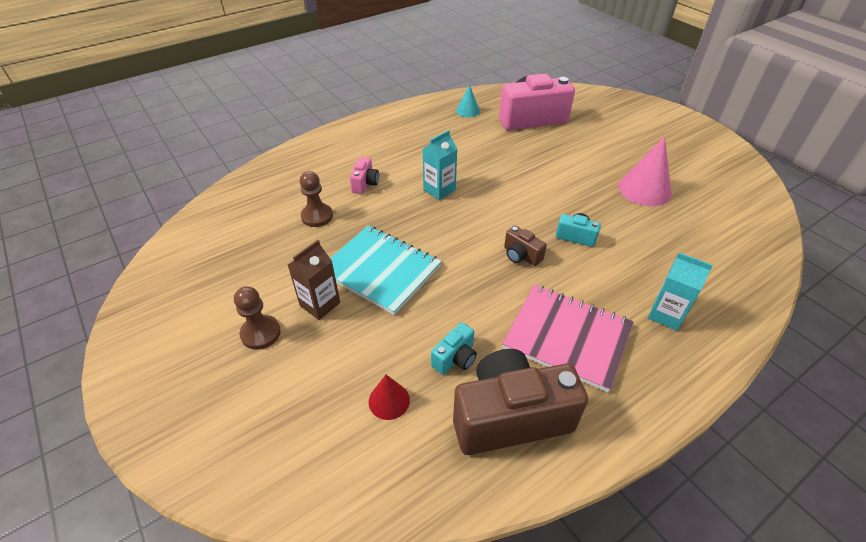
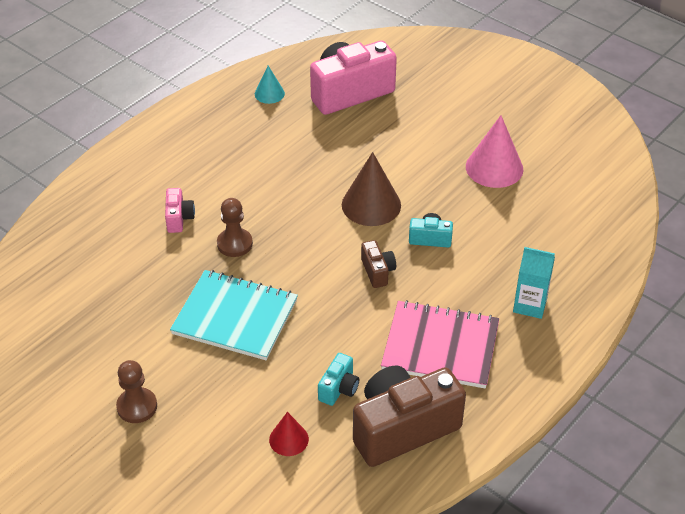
camera: 15 degrees left, 0 degrees up
(317, 216) = (139, 269): brown pawn -> brown pawn (234, 244)
(320, 304) = (185, 365): brown carton -> none
(439, 190) = (268, 210): turquoise carton -> none
(521, 255) = (377, 271): brown camera -> brown camera turned 135 degrees counterclockwise
(528, 200) = (371, 205): none -> brown cone

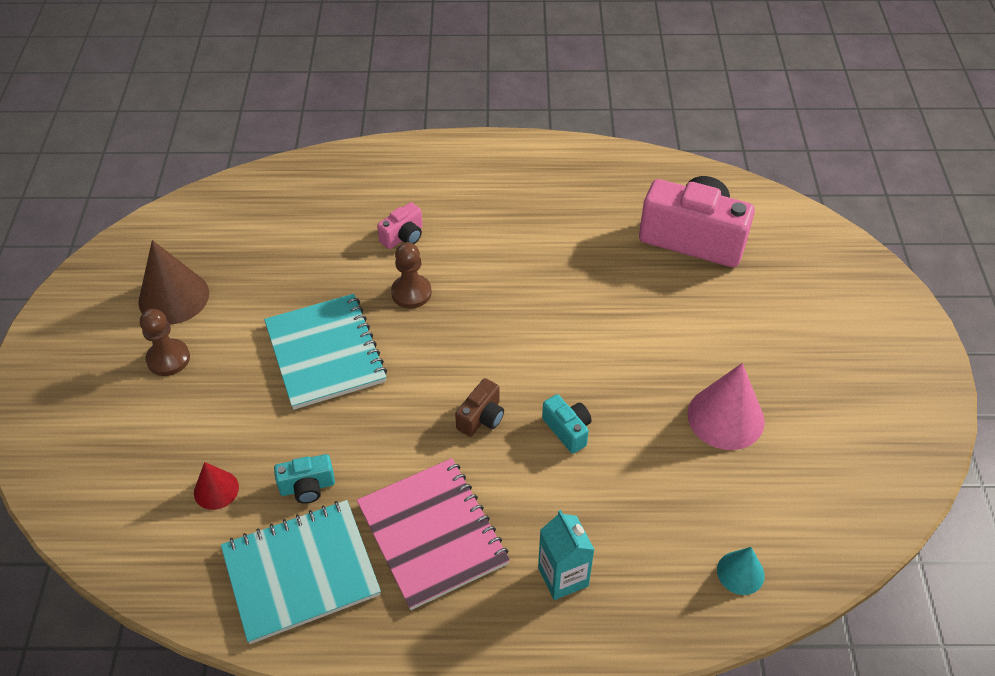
camera: 50 degrees right, 5 degrees up
(269, 93) = (622, 187): turquoise cone -> turquoise cone (740, 572)
(371, 205) = (563, 354): brown cone -> brown cone (174, 297)
(403, 428) = (301, 572): brown camera -> turquoise notebook

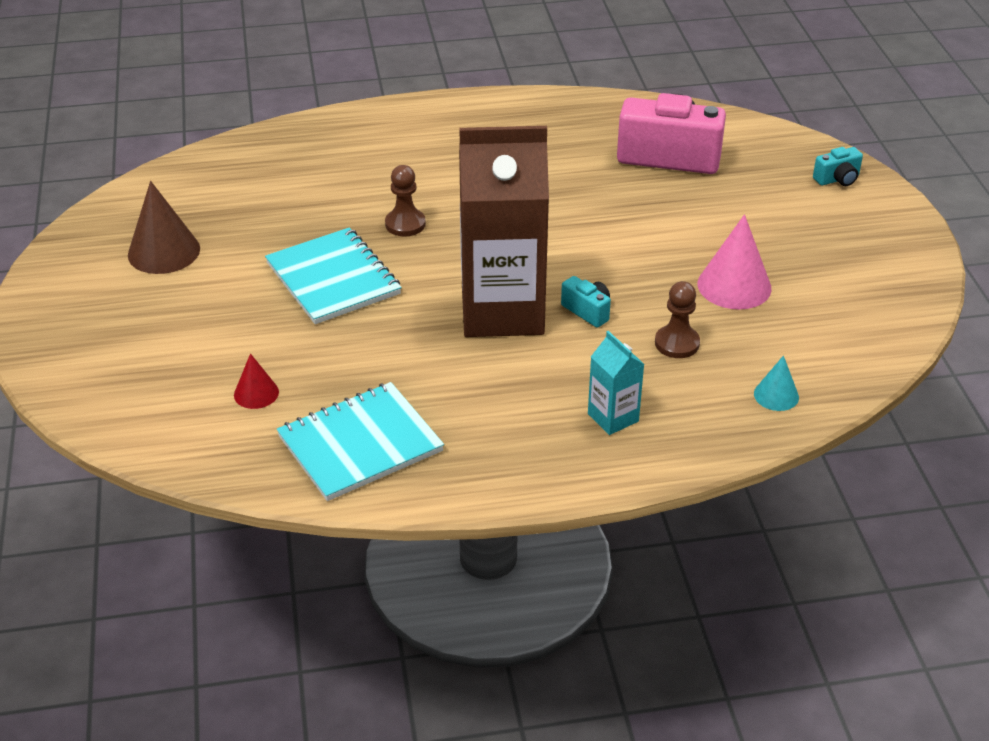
camera: 10 degrees left, 10 degrees down
(168, 359) = (174, 299): brown pawn -> brown pawn (677, 343)
(307, 487) = (347, 381): turquoise camera -> turquoise camera (837, 179)
(403, 237) = (384, 182): pink camera -> none
(432, 534) = (480, 401): pink notebook -> none
(481, 418) = (502, 311): brown camera -> brown carton

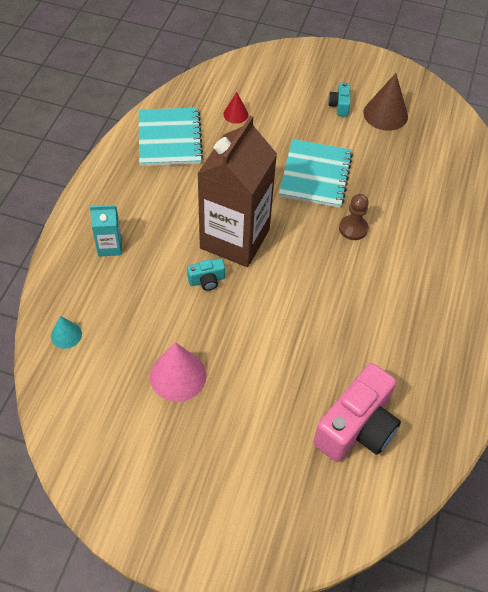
camera: 115 degrees right, 15 degrees up
(333, 279) = (315, 175): turquoise notebook -> turquoise notebook turned 75 degrees counterclockwise
(677, 343) = (146, 310): brown pawn -> none
(837, 179) = (259, 538): turquoise camera -> turquoise camera (339, 106)

